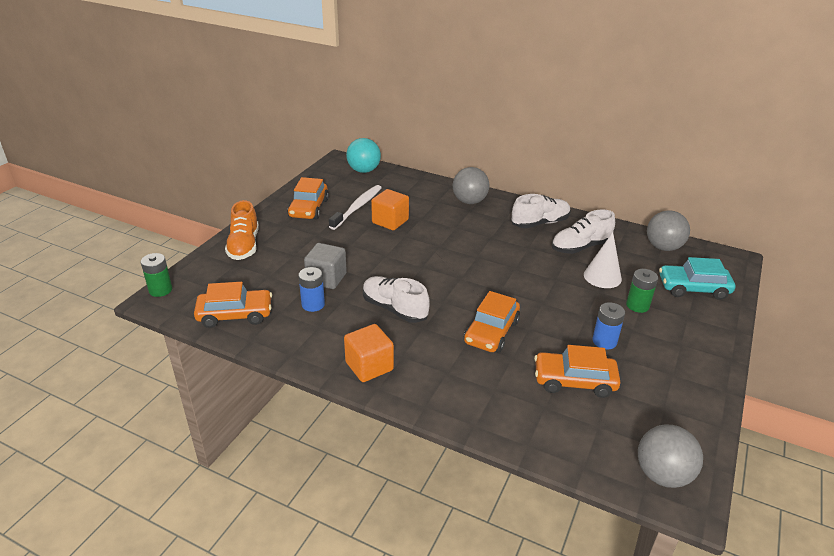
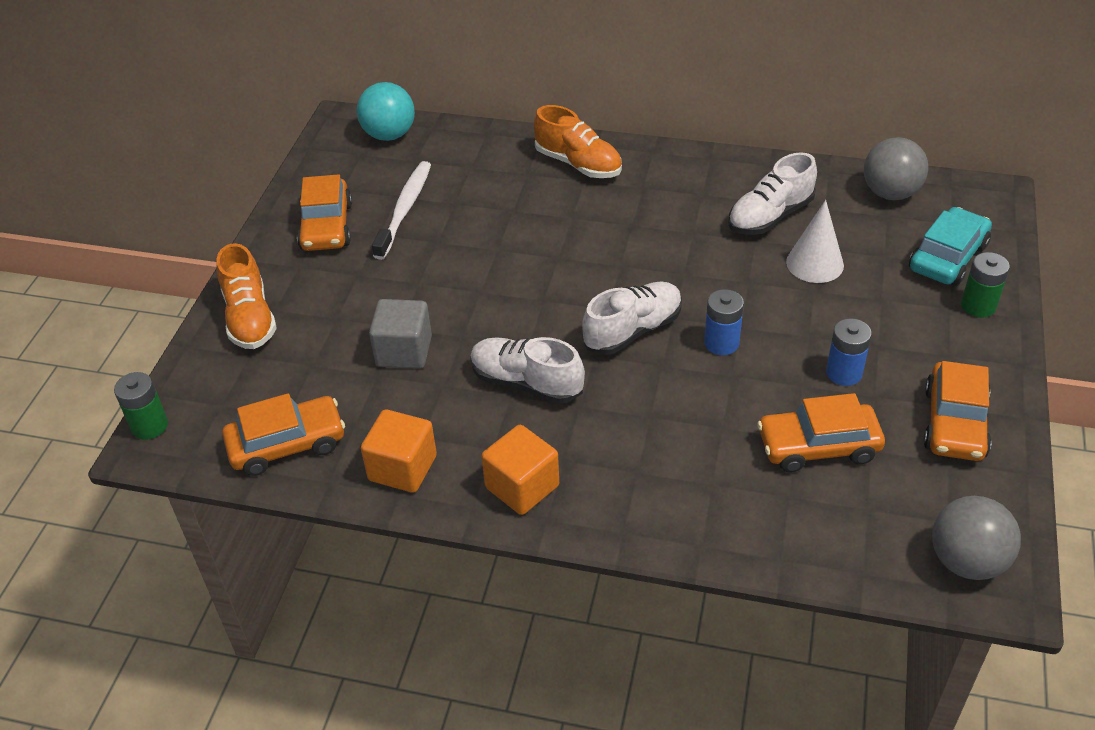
camera: 10 degrees left, 10 degrees up
(313, 304) = (400, 401): blue battery -> blue battery (721, 343)
(390, 221) = (466, 226): orange cube -> orange cube (402, 468)
(469, 201) = (578, 164): grey ball -> orange shoe
(491, 332) = (680, 392): orange car -> orange car (954, 423)
(540, 223) = (698, 184): white shoe -> white shoe (633, 330)
(637, 305) = (876, 303): green battery -> green battery (978, 306)
(693, 288) = (947, 257): turquoise car -> turquoise car turned 135 degrees clockwise

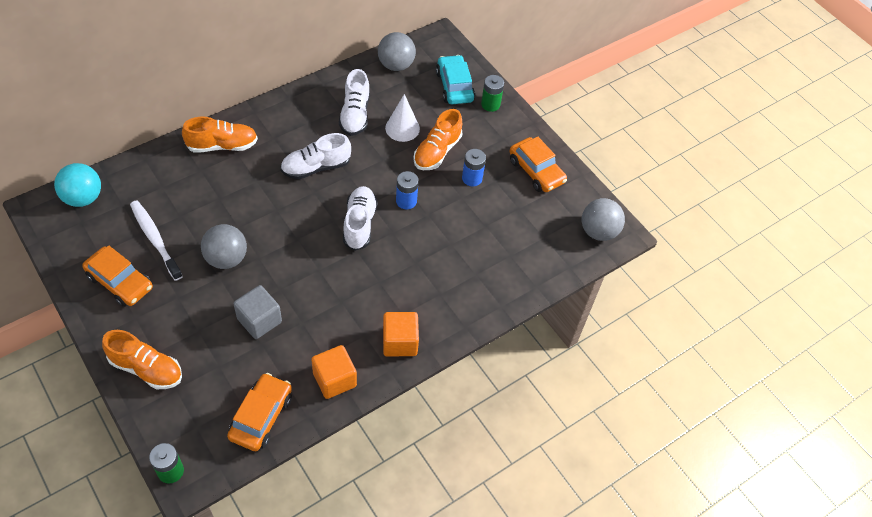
camera: 55 degrees left, 10 degrees up
(447, 271) = (226, 258): none -> grey ball
(526, 383) = (341, 289): white shoe -> white shoe (316, 167)
(818, 446) = (498, 223): orange car -> none
(831, 315) = (437, 152): none -> orange shoe

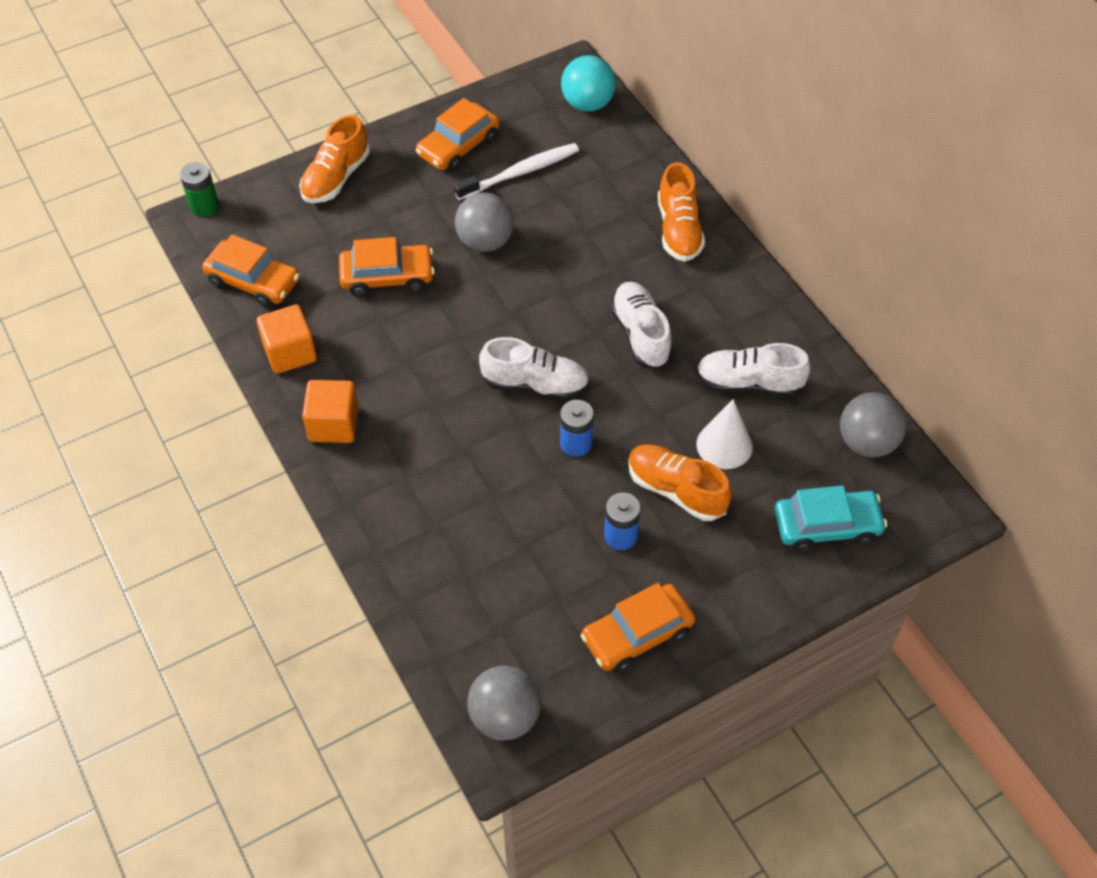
camera: 100 degrees right, 0 degrees up
(259, 320) = (387, 277): grey cube -> orange car
(490, 104) = (788, 579): green battery -> none

